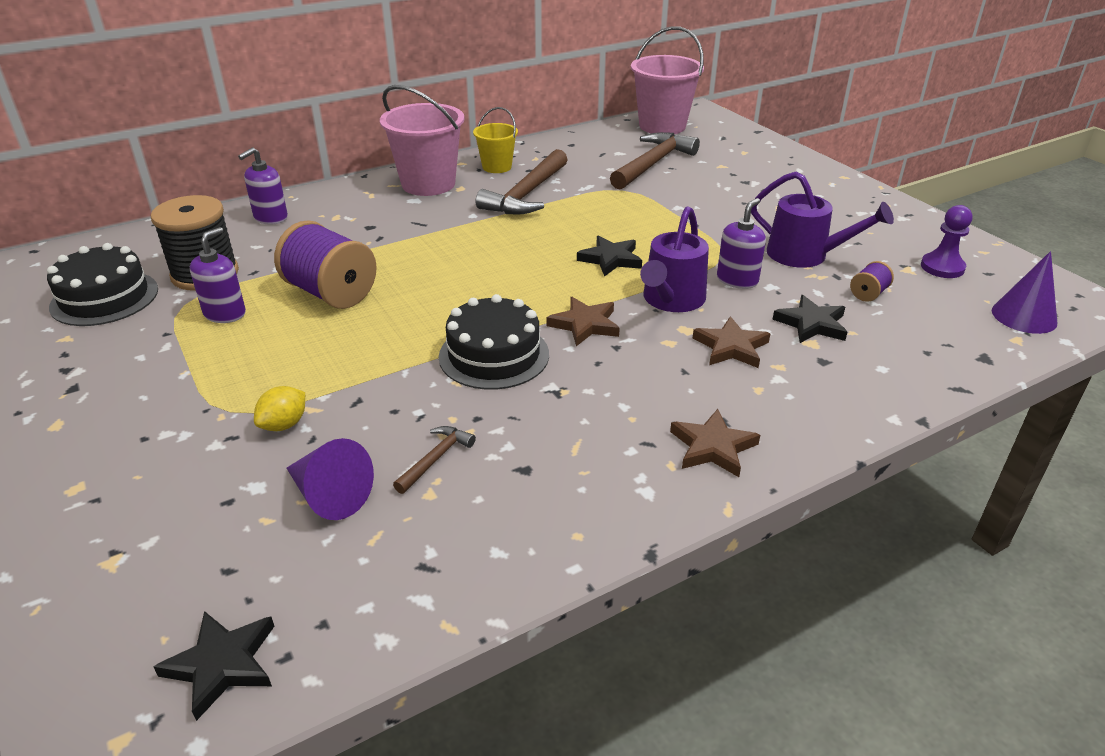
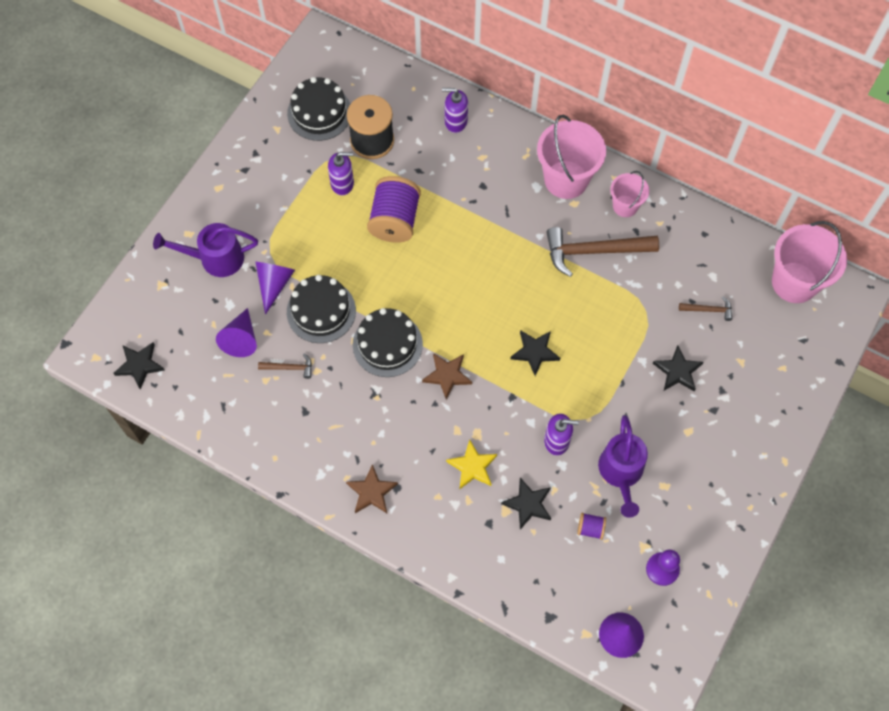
camera: 60 degrees right, 30 degrees up
(284, 425) = (274, 284): yellow lemon -> purple cone
(380, 395) = (321, 311): none -> black cake
(497, 167) = (625, 206): yellow bucket -> pink bucket
(652, 164) = (708, 310): brown hammer -> brown hammer, size x0.47
(671, 300) = (505, 411): purple watering can -> purple watering can (215, 258)
(706, 194) = (677, 371): none -> black star
(731, 347) = (472, 466): brown star -> yellow star

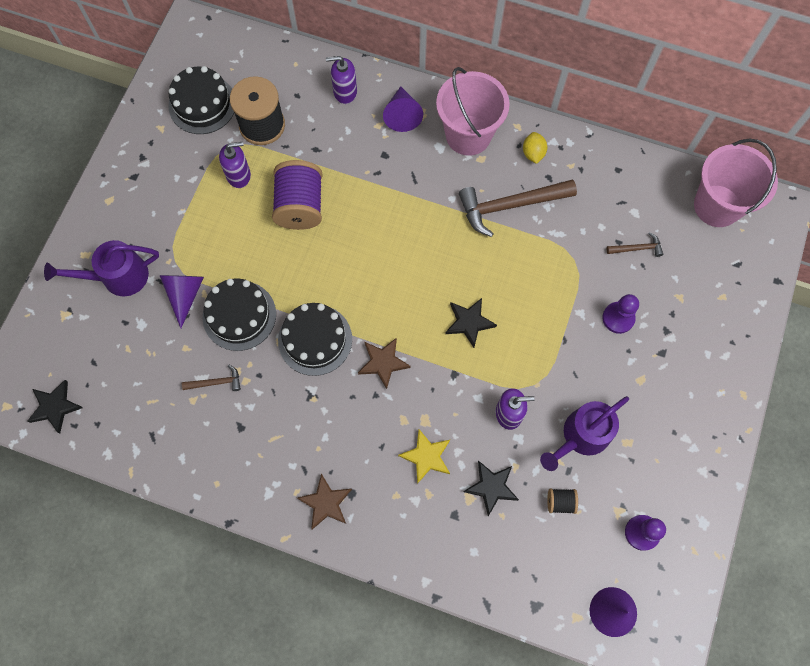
camera: 10 degrees left, 5 degrees up
(241, 339) = (159, 359): purple cone -> purple cone (402, 115)
(590, 528) = (560, 502): purple spool -> black spool
(621, 473) = (581, 436): purple watering can -> purple watering can turned 60 degrees clockwise
(625, 206) = (533, 153): pink bucket -> yellow lemon
(677, 371) = (618, 318): black star -> purple pawn

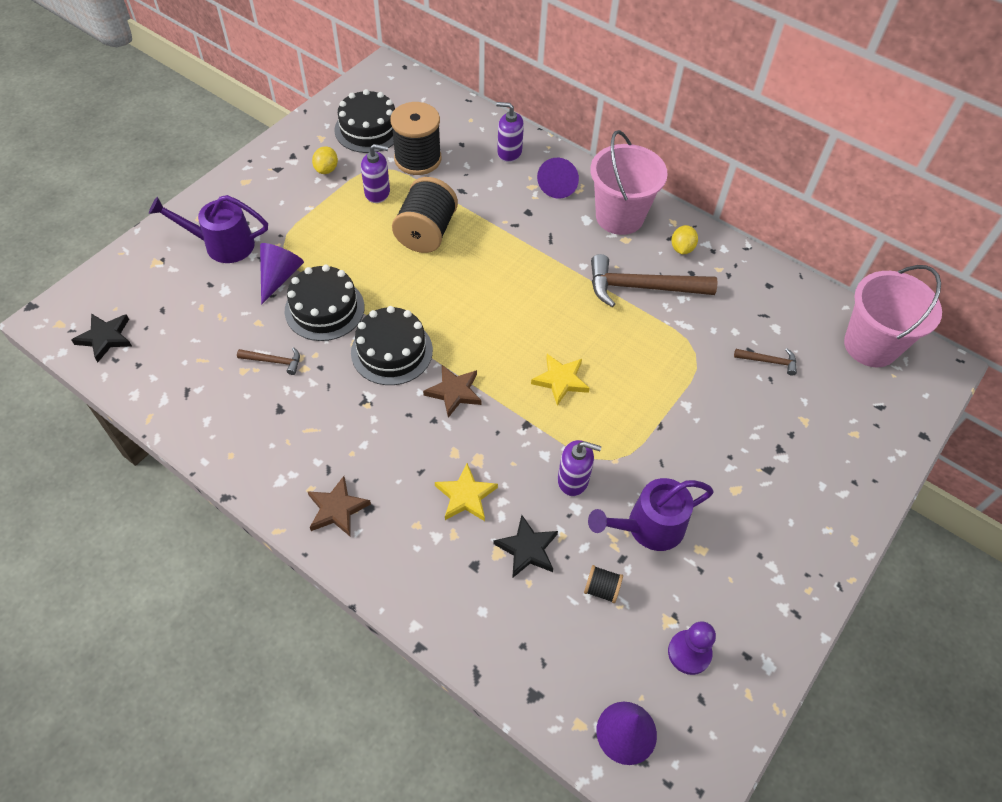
camera: 15 degrees right, 15 degrees down
(180, 163) = (326, 169): none -> yellow lemon
(300, 206) = (426, 232): purple spool -> black spool
(469, 322) = (560, 380): black star -> yellow star
(618, 318) = (727, 421): purple pawn -> none

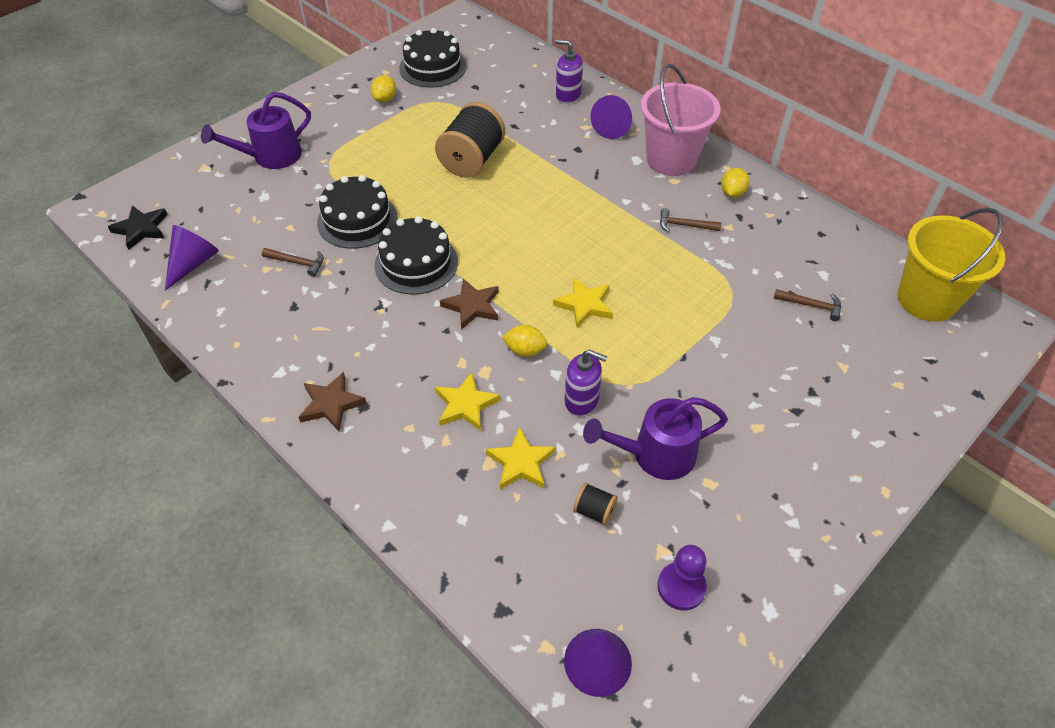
camera: 10 degrees right, 5 degrees down
(222, 245) = (270, 157): purple watering can -> purple watering can turned 45 degrees counterclockwise
(279, 276) = (319, 188): purple cone -> purple cone (193, 263)
(377, 193) = (430, 122): purple soap dispenser -> none
(418, 159) = (476, 95): black spool -> none
(512, 434) = (525, 350): none -> yellow lemon
(527, 549) = (521, 462): black star -> yellow star
(642, 287) = (684, 225): brown hammer -> brown hammer, size x0.47
(870, 345) = (927, 299): pink bucket -> yellow bucket

